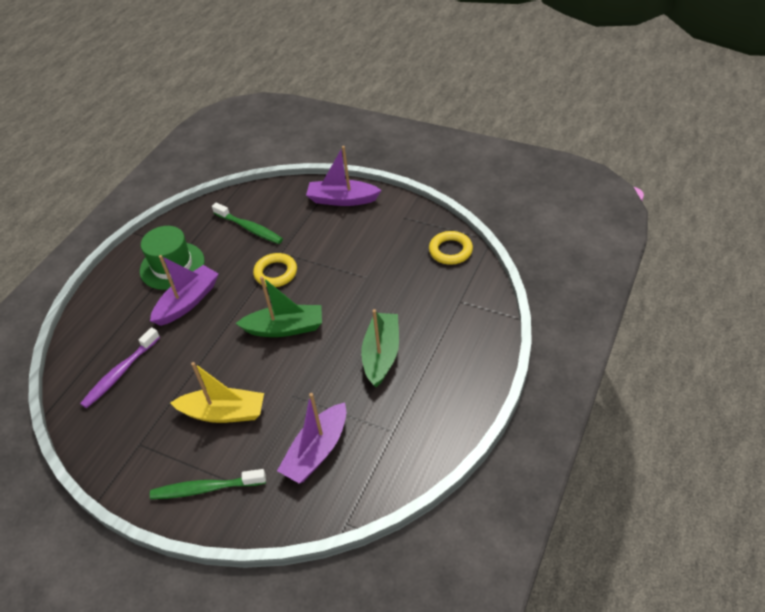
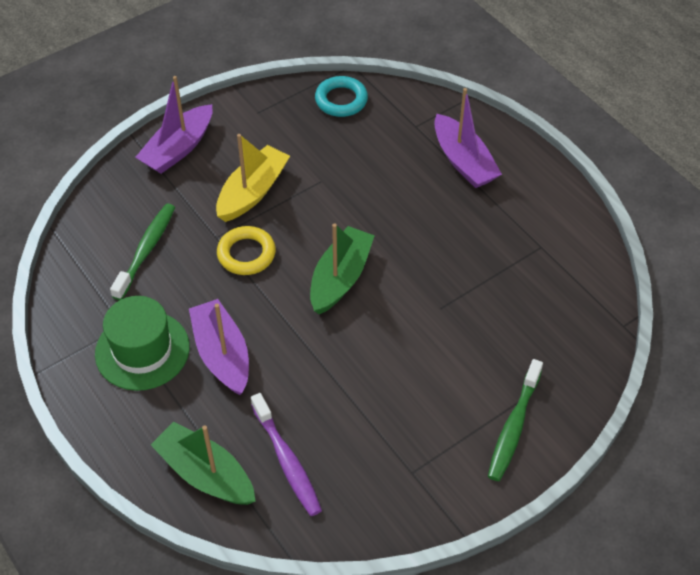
camera: 65 degrees left, 5 degrees up
(224, 413) = (422, 376): yellow boat -> yellow boat (252, 192)
(250, 228) = (146, 250): green toothbrush -> green toothbrush turned 45 degrees counterclockwise
(317, 451) = (526, 314): purple boat -> purple boat (463, 161)
(381, 354) = (440, 214): green boat -> green boat (205, 474)
(450, 250) = (341, 100): yellow ring -> turquoise ring

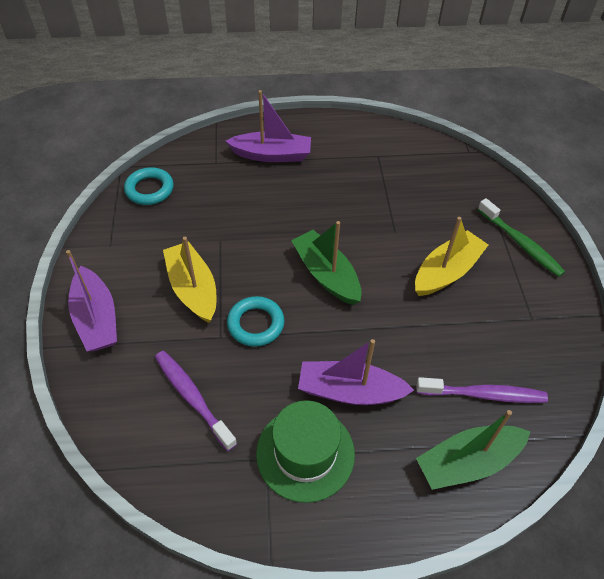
camera: 60 degrees left, 0 degrees up
(146, 250) = (192, 397): green toothbrush -> purple toothbrush
(246, 254) = (255, 324): yellow ring -> turquoise ring
(419, 373) = (446, 271): none -> yellow boat

